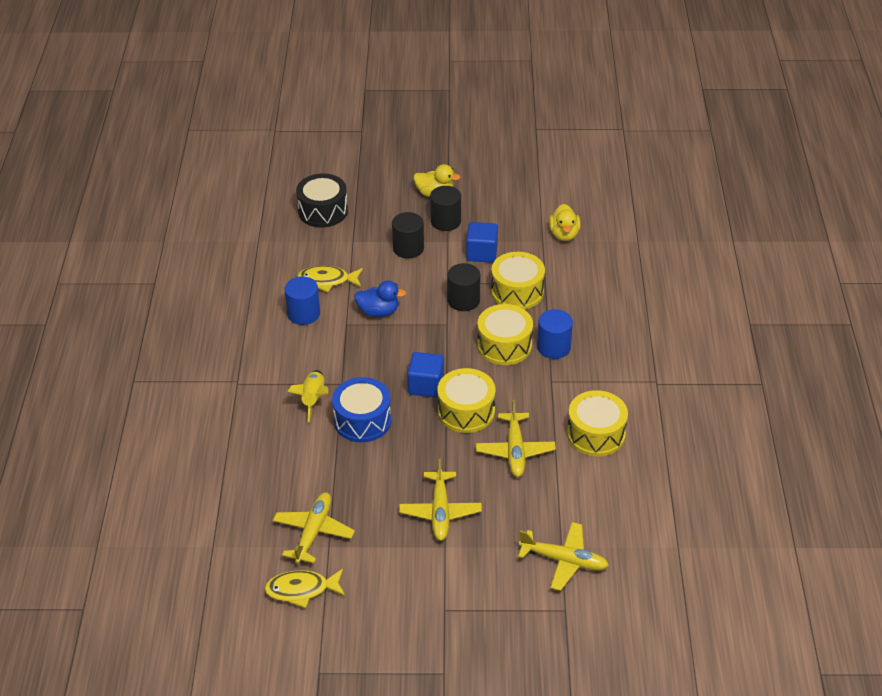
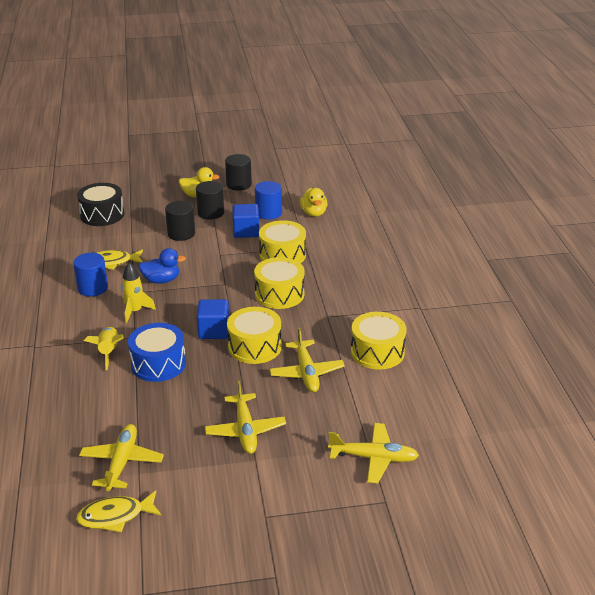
camera: 10 degrees left, 10 degrees down
(345, 350) = (135, 311): none -> yellow rocket
(463, 300) = (236, 265): black cylinder -> black cylinder (239, 184)
(553, 347) = (323, 291): blue cylinder -> blue cylinder (268, 213)

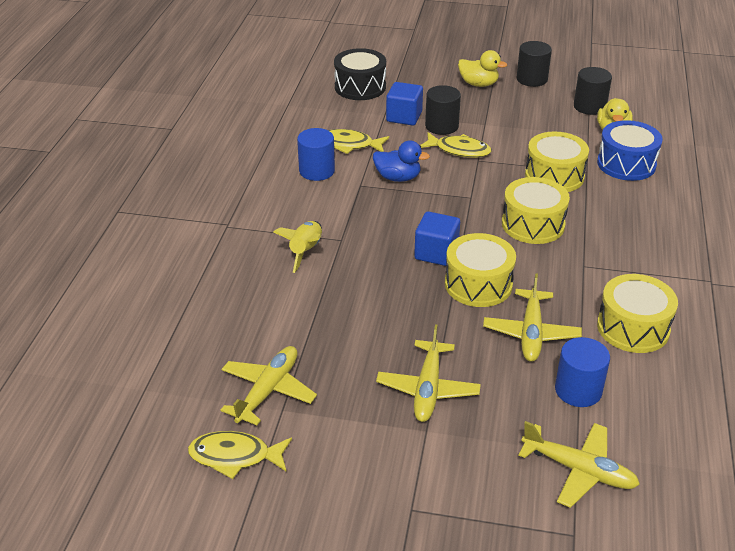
camera: 20 degrees right, 5 degrees up
(135, 311) = (353, 209): yellow rocket -> none
(158, 364) = (356, 279): blue drum -> blue drum (626, 164)
(202, 250) = (459, 150): none -> yellow fish
(211, 213) = (485, 107): black cylinder -> black cylinder (589, 106)
(246, 231) = (520, 138): blue cube -> blue cube (404, 117)
(268, 213) = (556, 120): blue cylinder -> blue cylinder (578, 390)

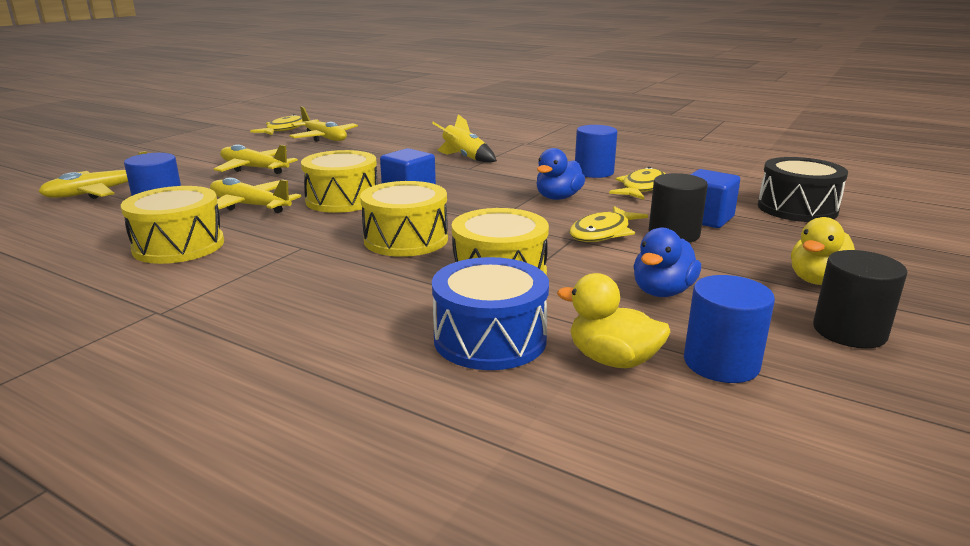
camera: 110 degrees right, 15 degrees down
(531, 124) = (662, 292): none -> blue duck
(589, 106) = (721, 363): black cylinder -> blue cylinder

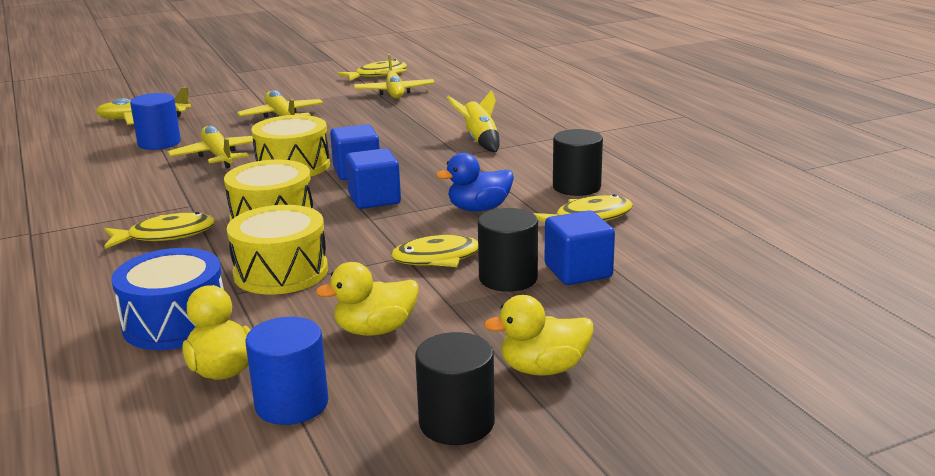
camera: 35 degrees right, 0 degrees up
(179, 246) = (119, 182): yellow drum -> none
(328, 275) = (166, 235): none -> yellow fish
(465, 208) = (374, 199): none -> blue cube
(594, 172) = (576, 187): blue cylinder -> black cylinder
(662, 292) = (375, 330): blue duck -> yellow duck
(797, 209) = (712, 288): black drum -> none

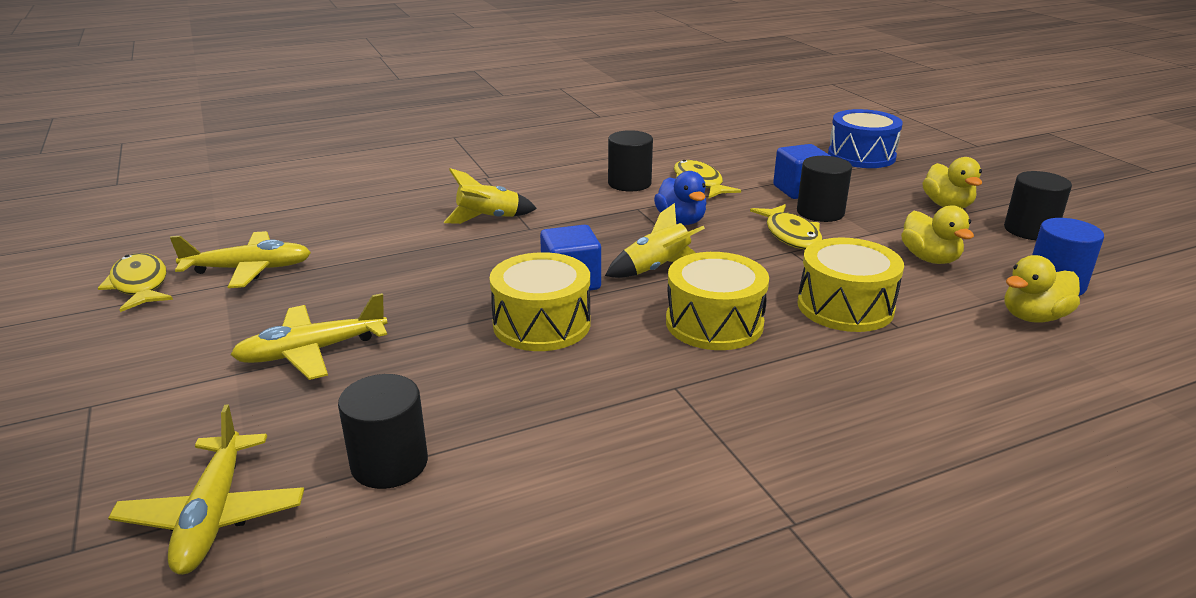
camera: 90 degrees left, 5 degrees up
(159, 143) = (389, 463): blue cylinder -> black cylinder
(166, 235) = (774, 391): yellow fish -> none
(175, 323) = (973, 351): blue drum -> blue drum (861, 156)
(218, 156) = (481, 389): yellow plane -> none
(374, 199) = (656, 269): blue cube -> yellow rocket

